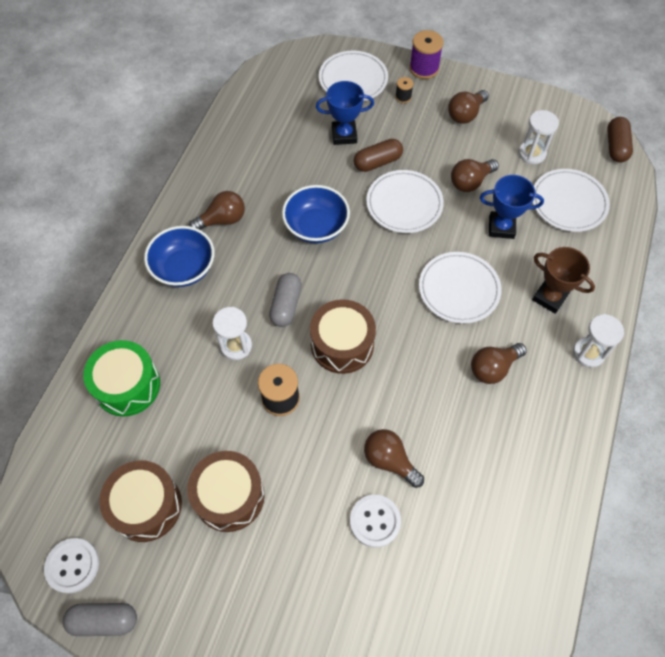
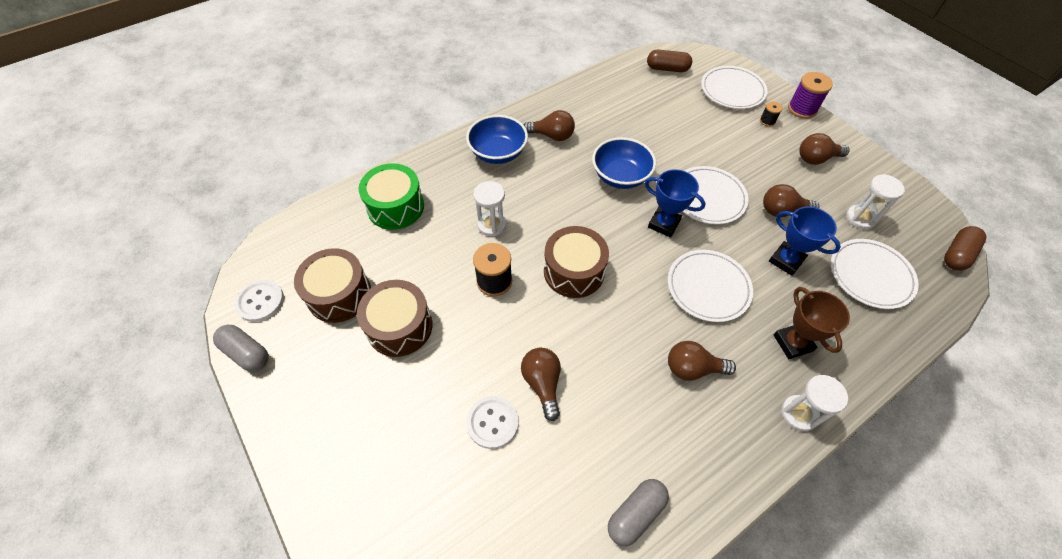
camera: 35 degrees right, 5 degrees down
(286, 305) = (552, 218): grey capsule -> grey capsule (635, 514)
(344, 135) = (694, 125): blue trophy -> blue trophy (663, 224)
(377, 162) = (708, 156): brown capsule -> brown capsule (667, 69)

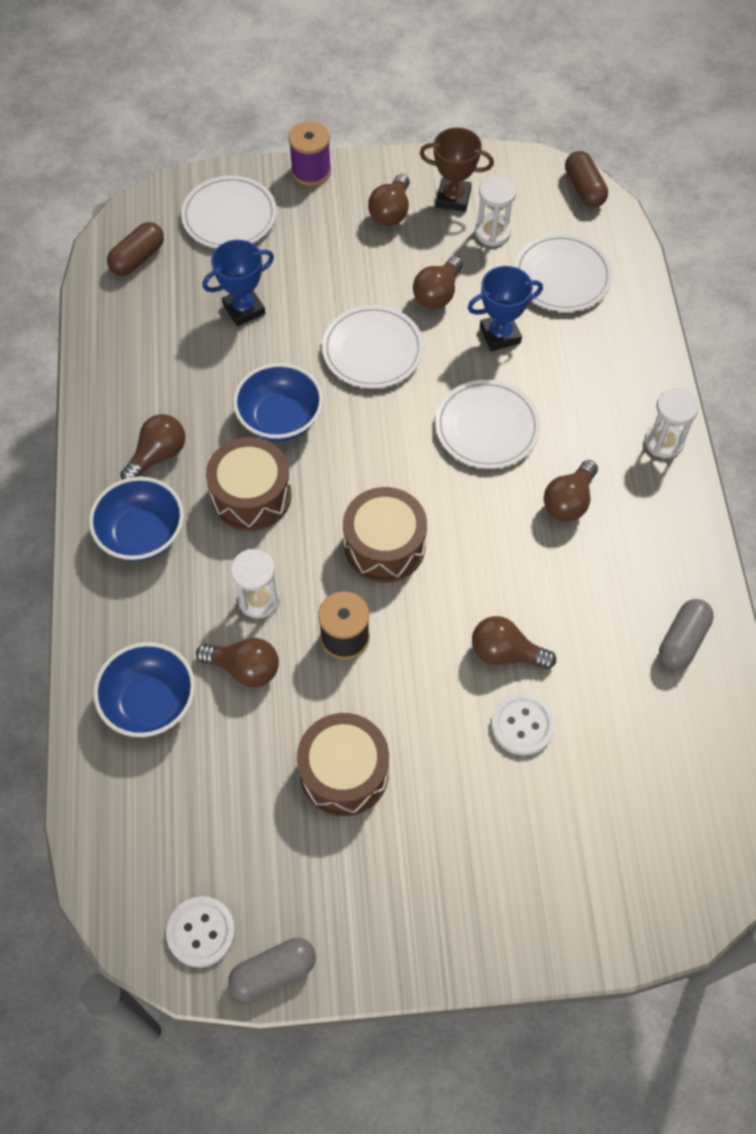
camera: 60 degrees left, 5 degrees up
(339, 294) = (252, 827): brown drum -> brown drum (251, 495)
(395, 207) = (150, 702): green drum -> blue bowl
(442, 240) = (244, 668): none -> brown light bulb
(635, 514) = (682, 640): grey capsule -> grey capsule turned 45 degrees clockwise
(663, 224) = (379, 417): blue trophy -> blue trophy (244, 309)
(767, 121) = (304, 217): black spool -> none
(792, 343) = (593, 396): brown trophy -> brown trophy (453, 198)

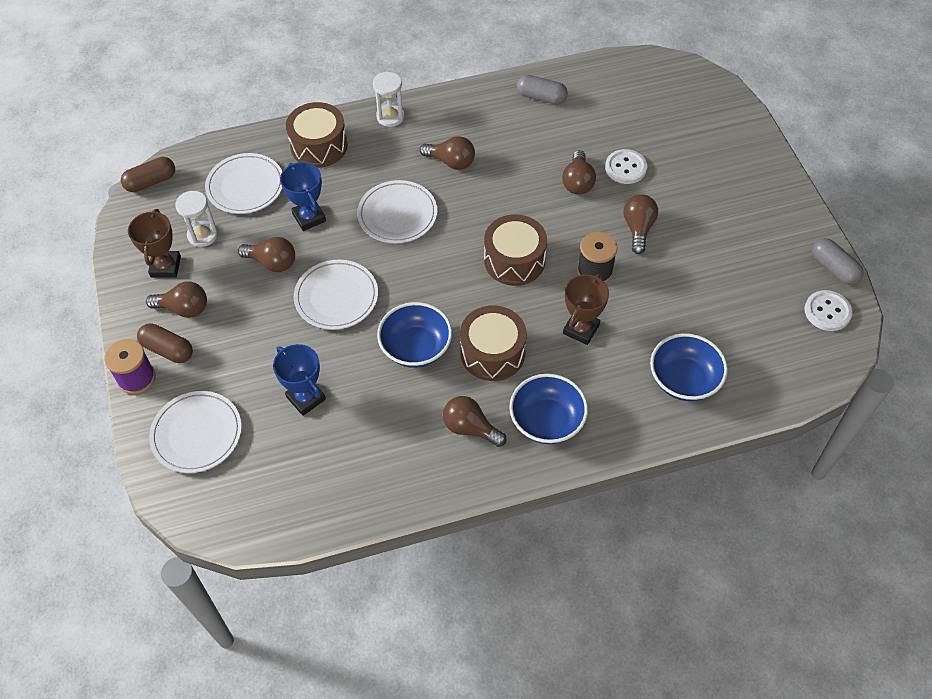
camera: 100 degrees left, 5 degrees down
(138, 258) = (255, 500): brown capsule -> brown capsule (168, 349)
(244, 668) = (638, 326): brown light bulb -> brown light bulb (638, 229)
(258, 600) = (581, 329): white hourglass -> brown trophy
(344, 772) = (692, 255): brown drum -> brown drum (319, 146)

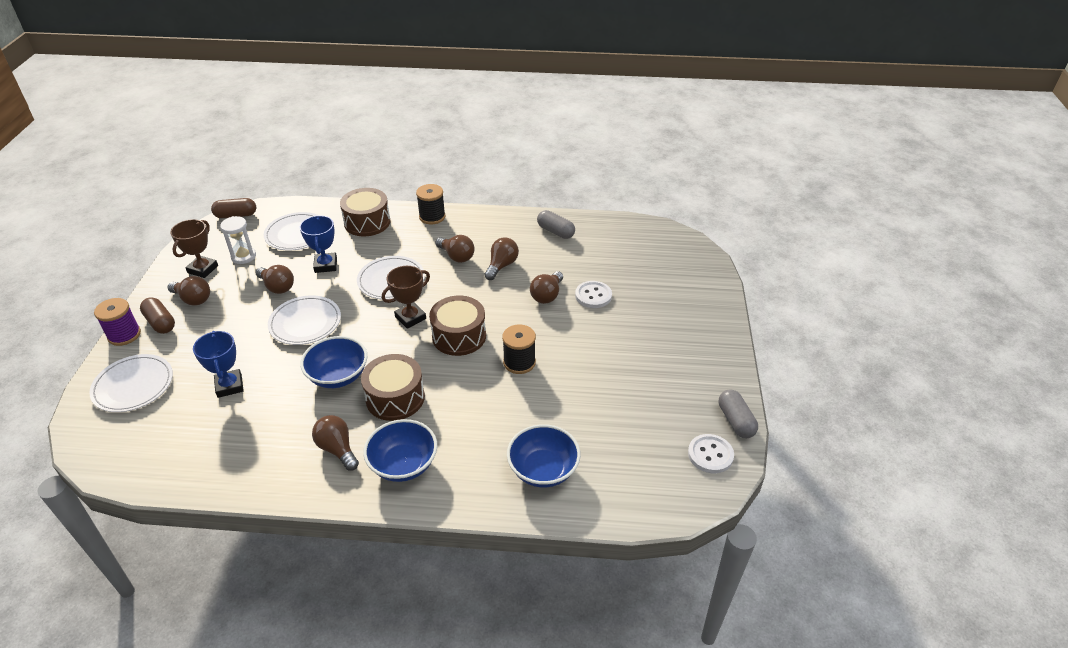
camera: 20 degrees right, 15 degrees down
(390, 117) = (432, 217): white hourglass -> black spool
(581, 329) = (479, 402): brown trophy -> brown trophy (410, 318)
(638, 229) = (576, 341): brown light bulb -> brown light bulb (501, 266)

